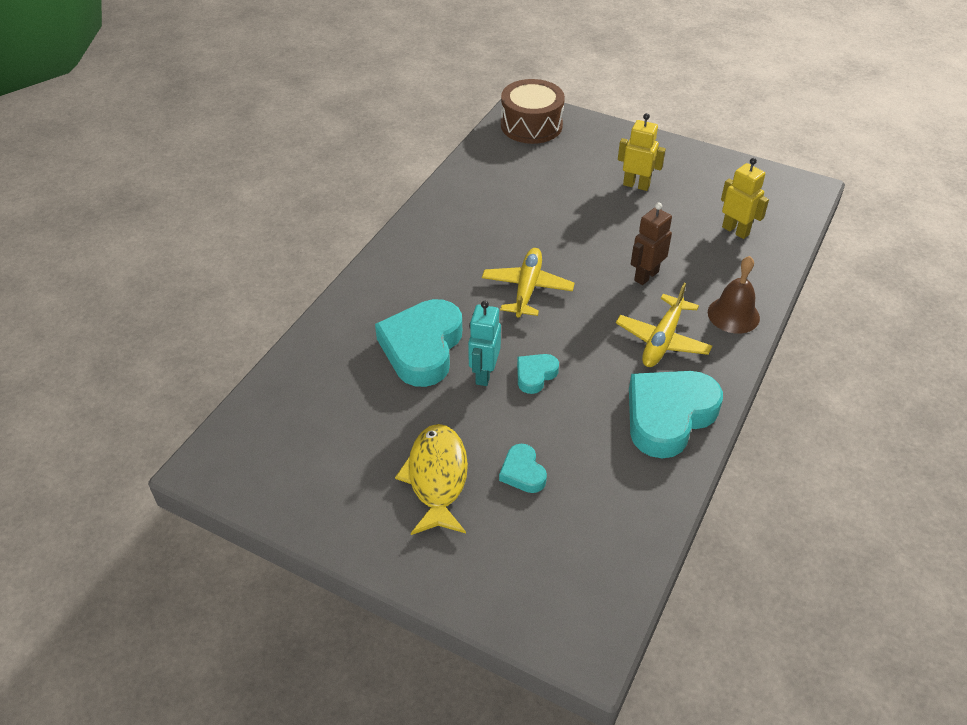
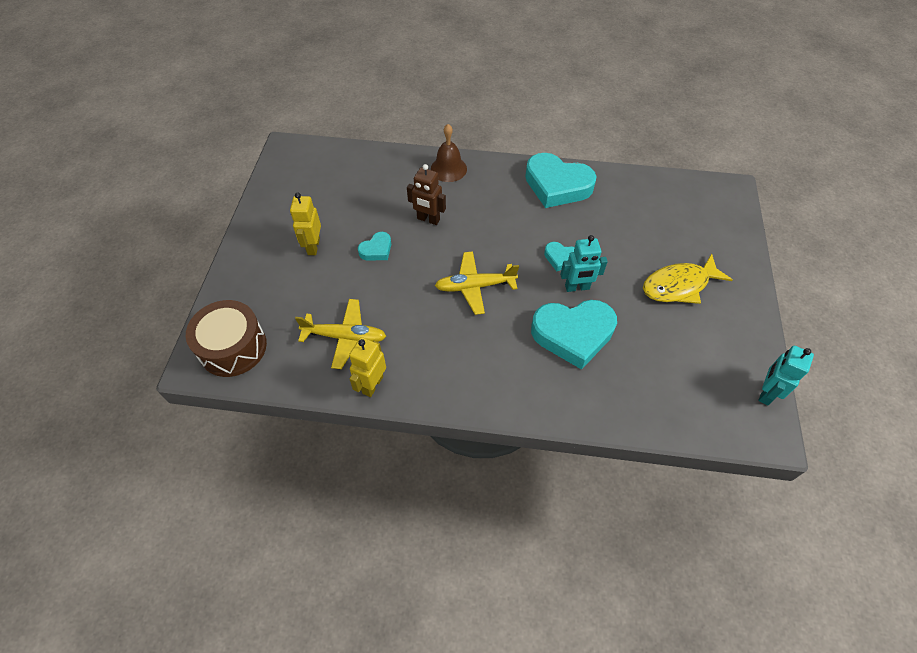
camera: 110 degrees left, 10 degrees up
(247, 490) = (766, 393): none -> turquoise robot
(523, 472) = (645, 243): turquoise heart -> turquoise heart (376, 250)
(662, 340) = (491, 199): yellow plane -> yellow plane (345, 337)
(735, 230) = (354, 179): yellow robot -> yellow robot (372, 384)

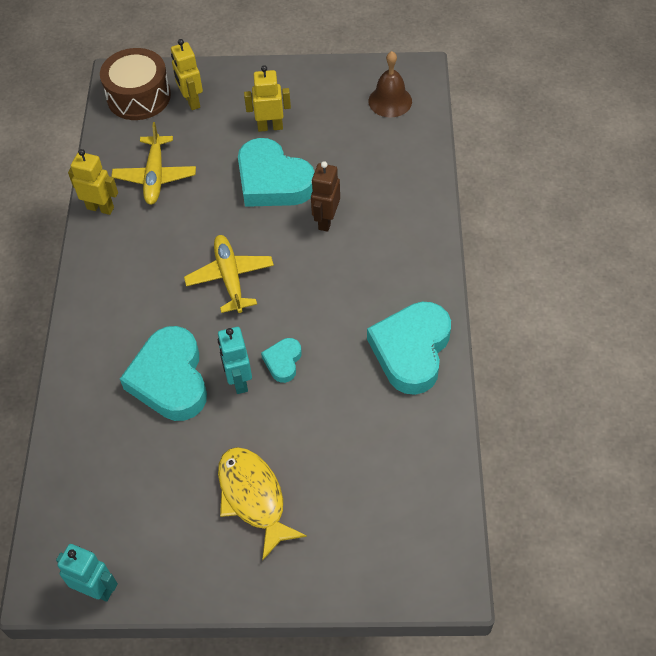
camera: 85 degrees right, 0 degrees up
(258, 303) = (191, 101): none -> yellow robot
(376, 250) = (273, 181): turquoise heart -> turquoise heart, size x2.09
(448, 169) = (417, 229): brown bell -> brown bell (390, 101)

